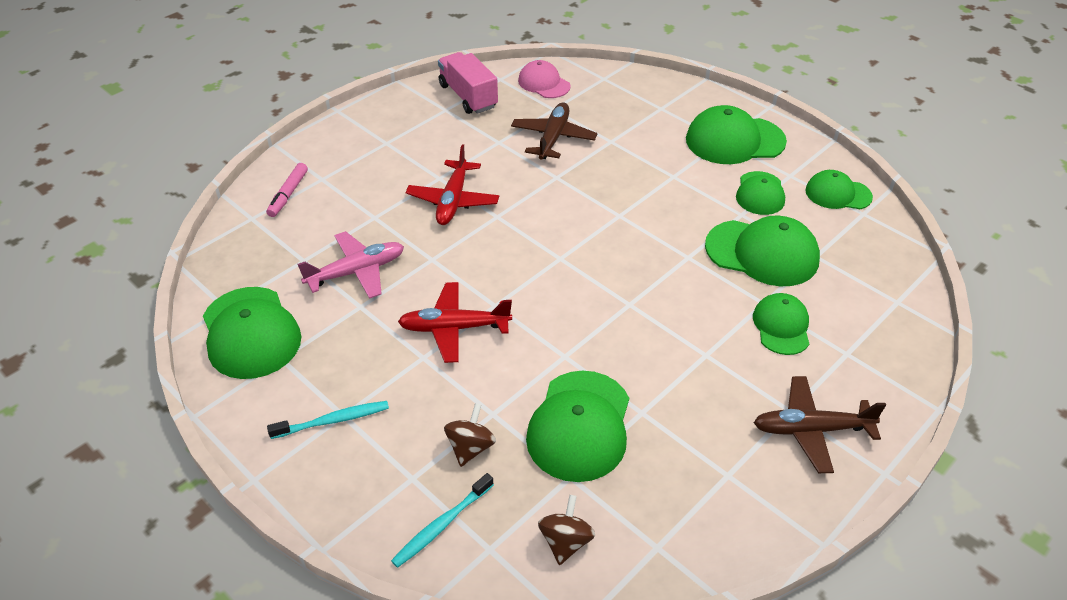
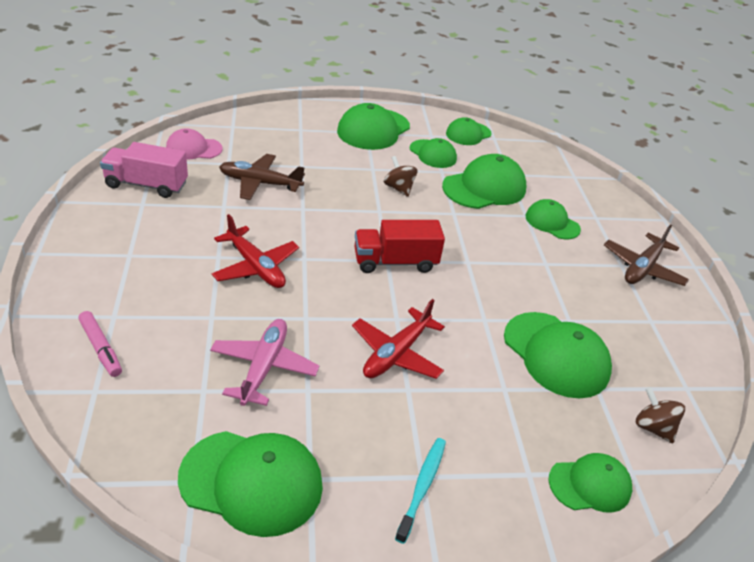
camera: 55 degrees left, 5 degrees down
(442, 525) = (590, 485): turquoise toothbrush -> green cap
(470, 447) = (527, 421): brown spinning top -> brown spinning top (399, 188)
(553, 138) = (259, 183): brown plane -> brown plane turned 45 degrees counterclockwise
(564, 263) = (395, 262): none -> red truck

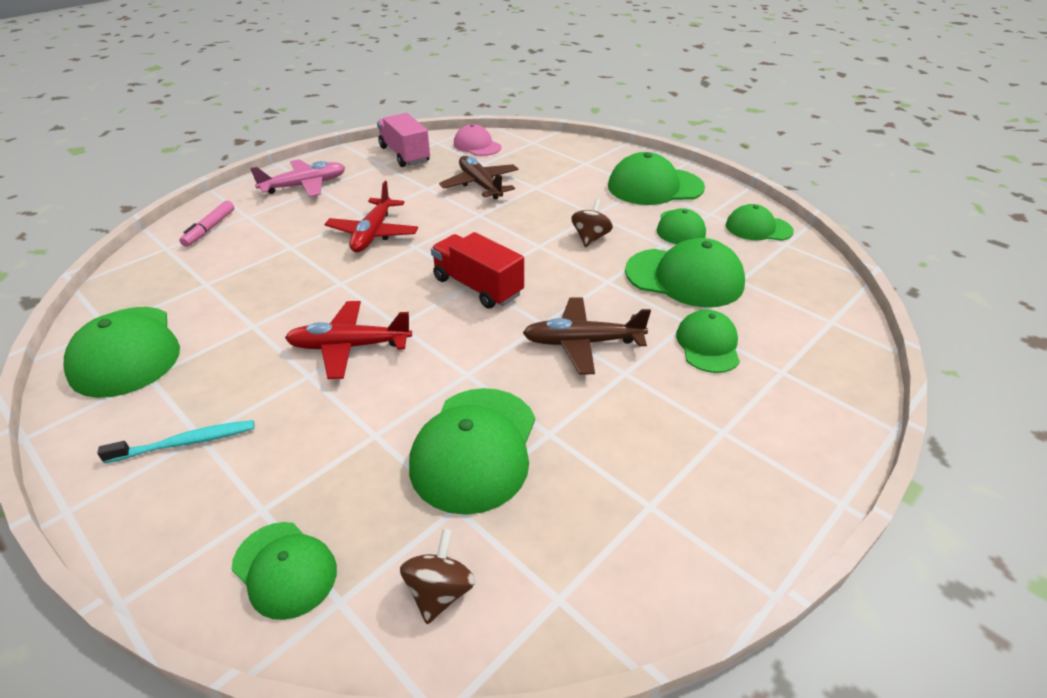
camera: 55 degrees right, 0 degrees up
(264, 367) = (258, 294): pink plane -> pink plane (305, 186)
(642, 268) = (748, 453): brown plane -> brown plane (582, 343)

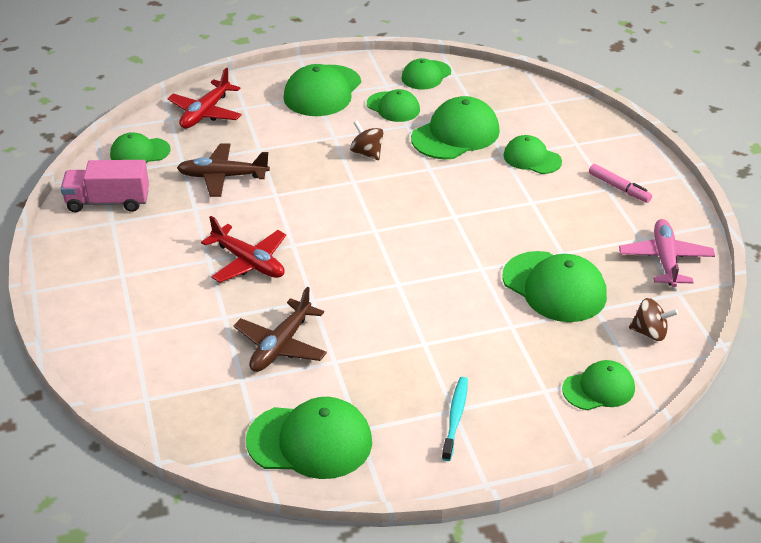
camera: 60 degrees left, 0 degrees up
(210, 228) = (135, 363): pink marker -> pink marker (619, 188)
(305, 186) = (106, 283): pink plane -> pink plane (665, 259)
(349, 346) = (406, 315): red plane -> red plane (205, 113)
(440, 591) = (650, 332): brown spinning top -> brown spinning top turned 150 degrees clockwise
(477, 145) = (140, 152): pink cap -> green cap
(477, 287) = (383, 230): red truck -> none
(582, 343) = (489, 207): brown plane -> brown plane (281, 345)

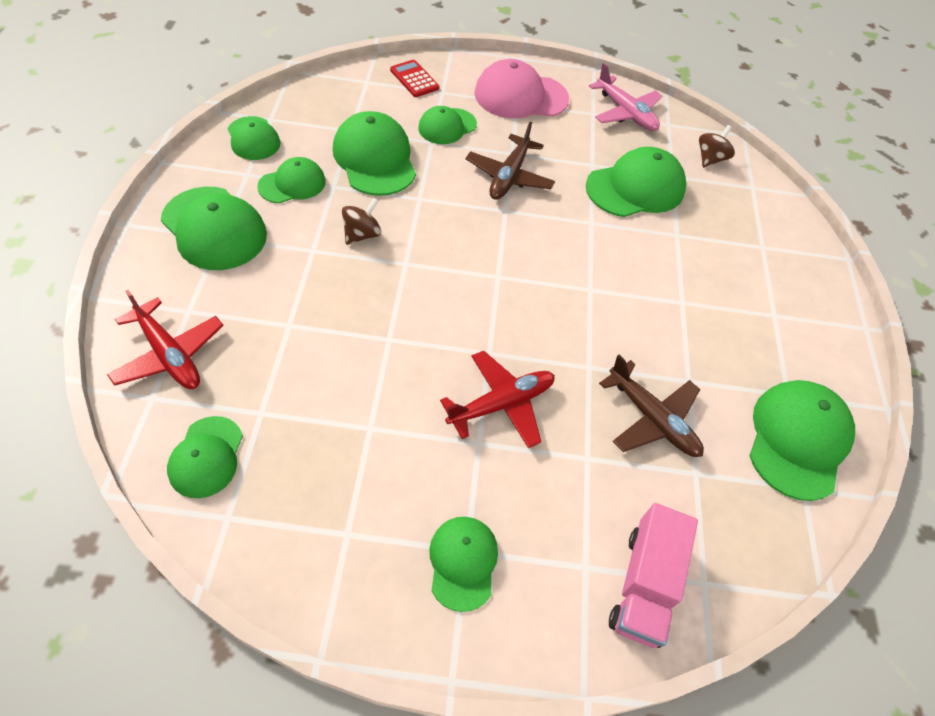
camera: 75 degrees left, 15 degrees up
(108, 202) = (298, 528): pink truck -> pink truck (644, 585)
(222, 177) = (322, 379): brown plane -> brown plane (509, 176)
(367, 153) = (362, 234): brown spinning top -> brown spinning top turned 150 degrees clockwise
(455, 418) = (785, 317): turquoise toothbrush -> none
(578, 124) = (414, 79): none -> red calculator
(598, 389) = (768, 214): green cap -> green cap (463, 562)
(619, 188) = (520, 96): pink marker -> pink cap
(665, 259) = (625, 113): pink plane -> pink plane turned 150 degrees counterclockwise

